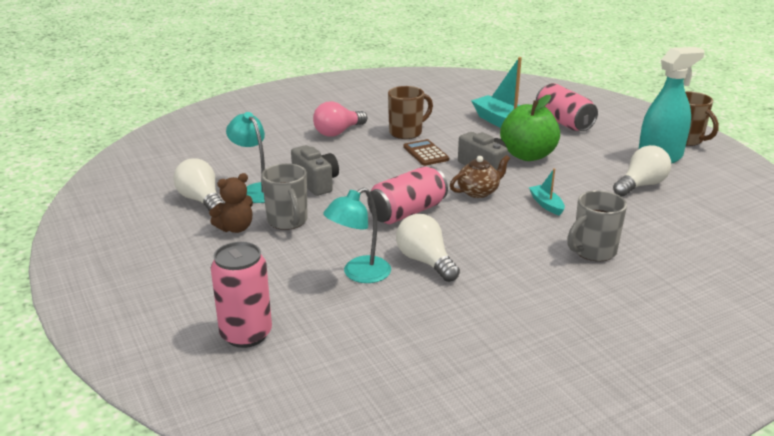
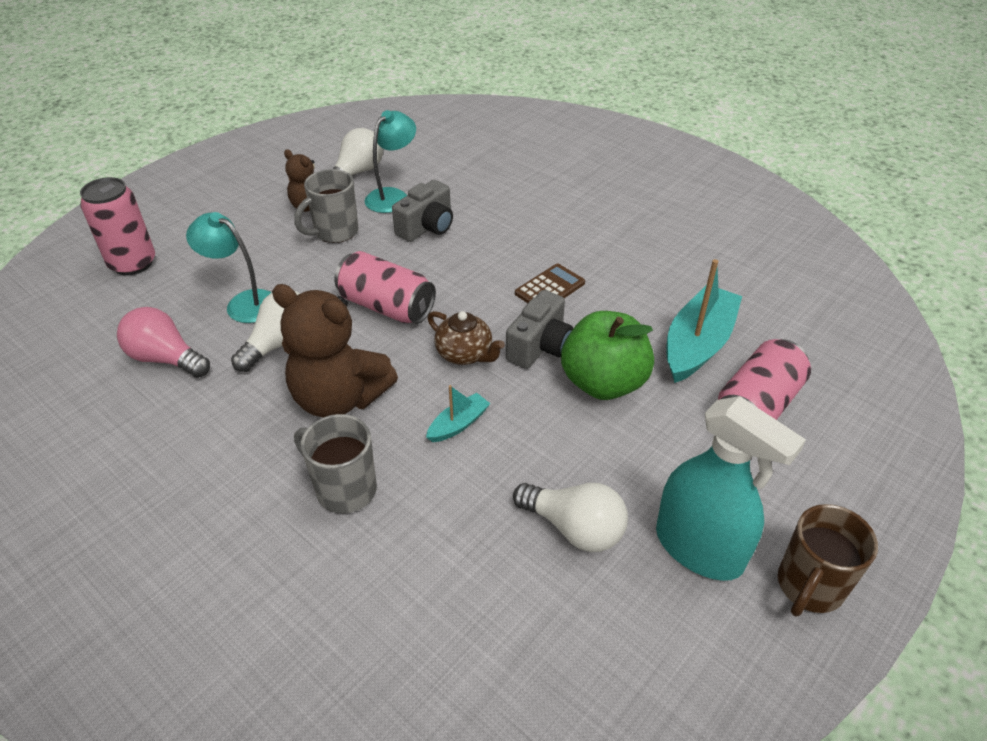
camera: 70 degrees right, 15 degrees up
(338, 132) = (564, 209): pink light bulb -> pink light bulb (166, 359)
(406, 132) = (601, 260): brown mug -> none
(502, 243) = (339, 398): none -> brown teddy bear

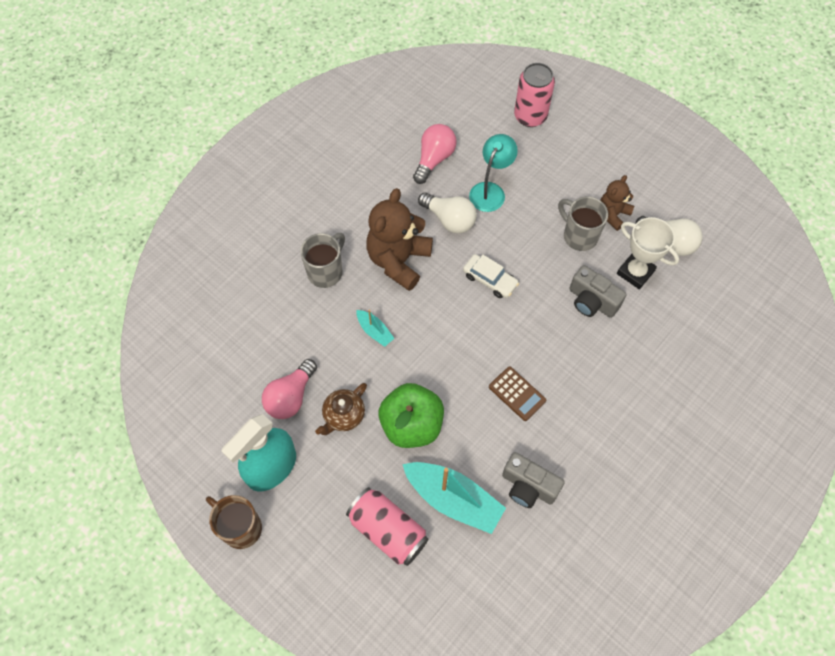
camera: 90 degrees right, 20 degrees up
(386, 307) = (490, 280): pink can -> white car
(392, 196) = (635, 272): turquoise lamp -> white trophy
(465, 354) = (440, 333): brown teapot -> brown teapot (343, 416)
(540, 346) = (449, 384): grey camera -> grey camera (528, 486)
(574, 528) = (291, 397): white light bulb -> pink light bulb

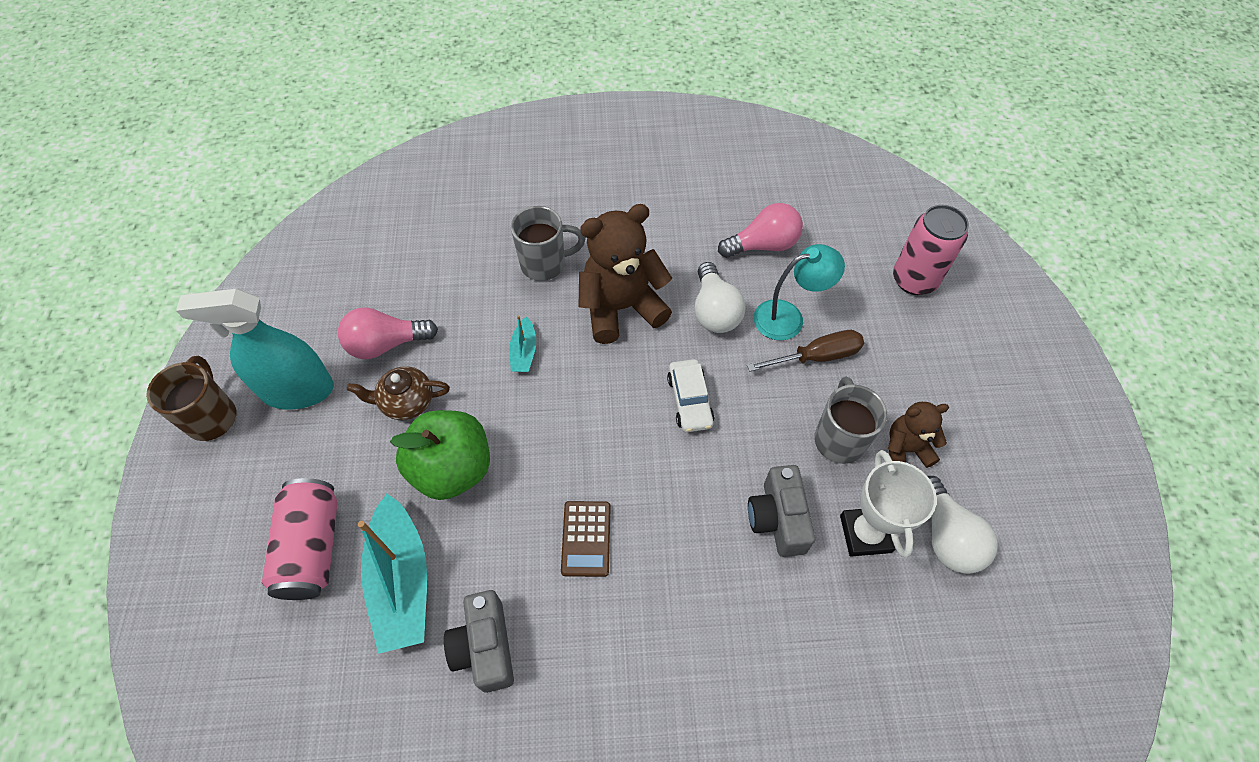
camera: 45 degrees right, 5 degrees down
(526, 201) = (816, 357): none -> brown screwdriver

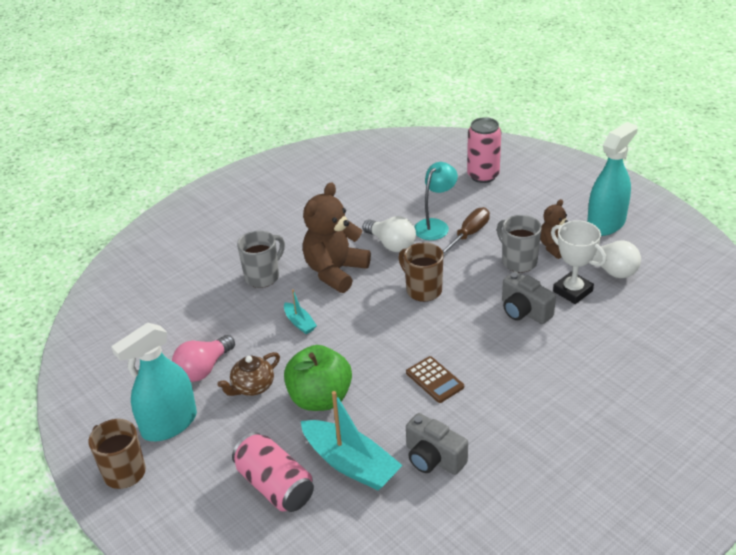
camera: 35 degrees left, 20 degrees down
(689, 401) = (422, 290): white car -> brown mug
(762, 245) = (385, 201): pink light bulb -> none
(1008, 460) = (606, 224): none -> turquoise spray bottle

